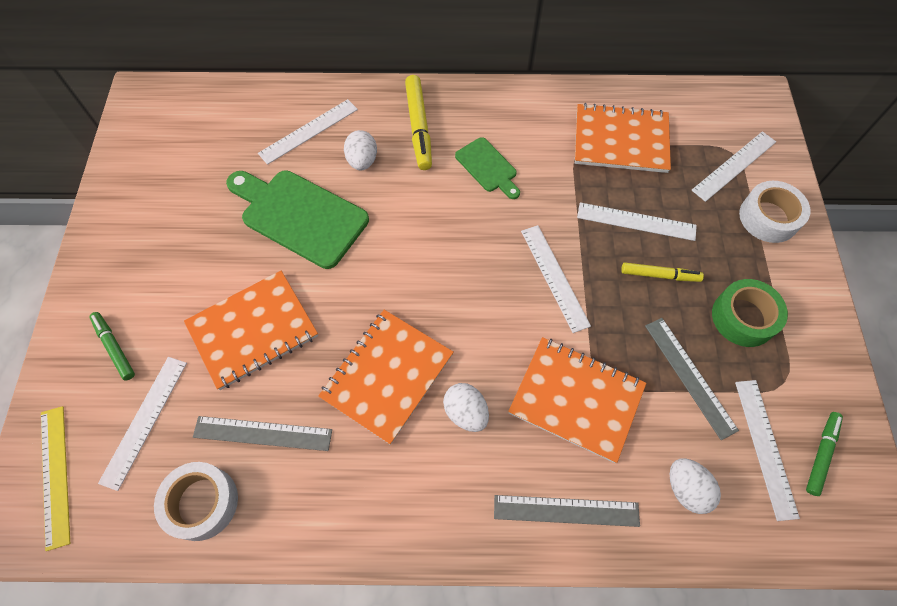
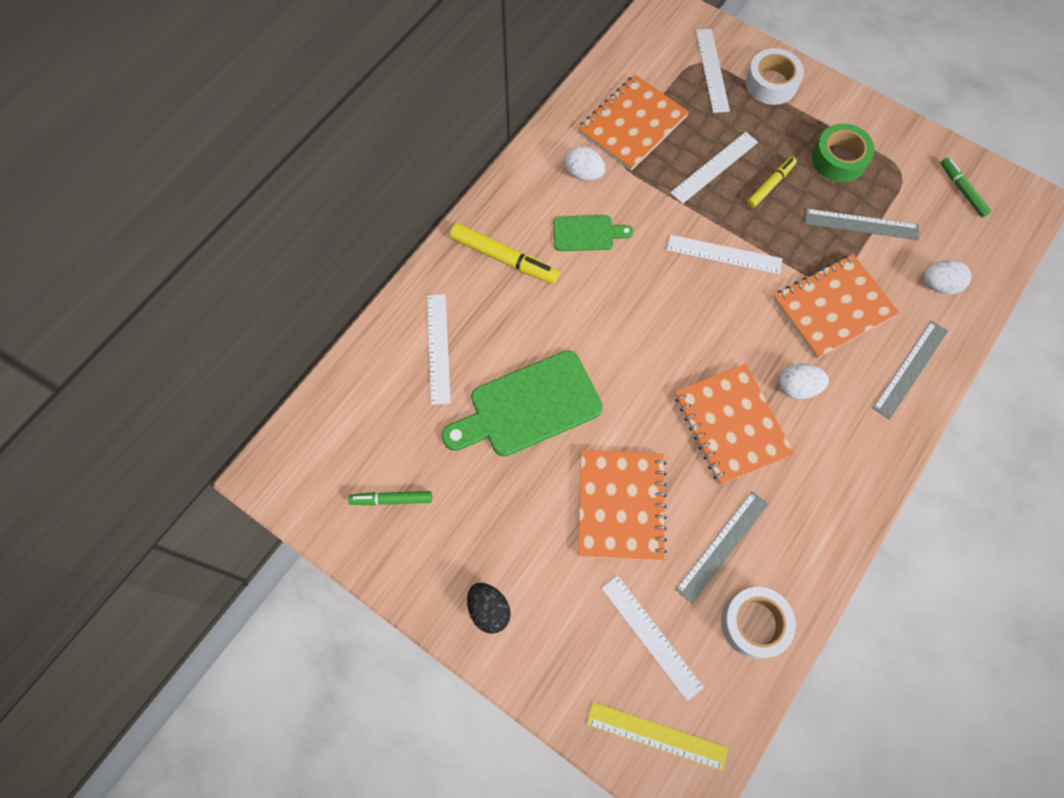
camera: 55 degrees left, 5 degrees up
(107, 287) = (489, 609): none -> black egg
(114, 348) = (560, 631): green marker -> green marker (391, 499)
(362, 161) = (507, 323): white egg -> white egg (583, 174)
(765, 447) = (938, 218): white ruler -> none

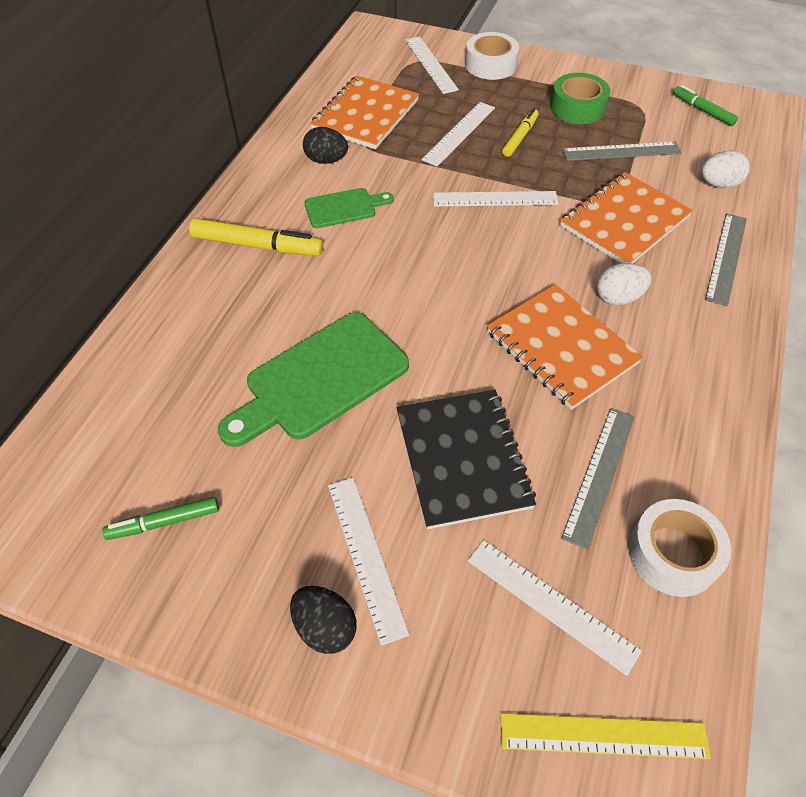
camera: 15 degrees left, 15 degrees down
(438, 348) = (197, 344): white ruler -> white ruler (366, 556)
(583, 174) = (326, 160): white egg -> black egg
(621, 505) = (462, 459): orange notebook -> black notebook

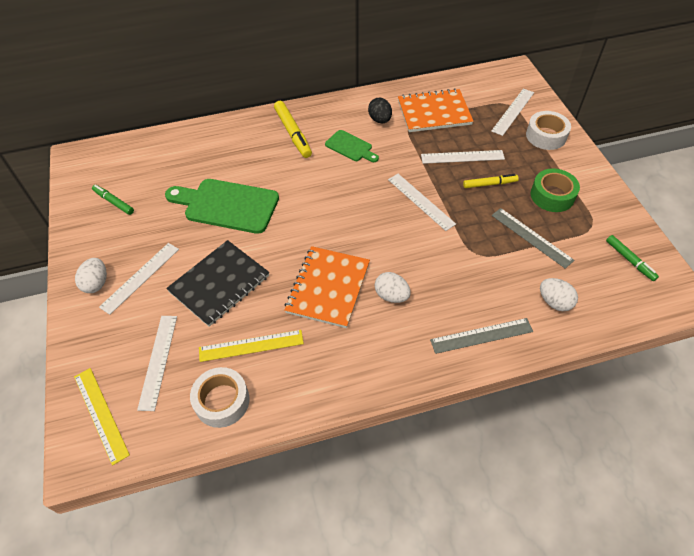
camera: 55 degrees right, 0 degrees up
(325, 627) = (96, 283): black egg -> white egg
(600, 474) = (251, 346): grey ruler -> yellow ruler
(624, 222) = (463, 269): orange notebook -> none
(702, 110) = (629, 260): green marker -> green marker turned 135 degrees clockwise

